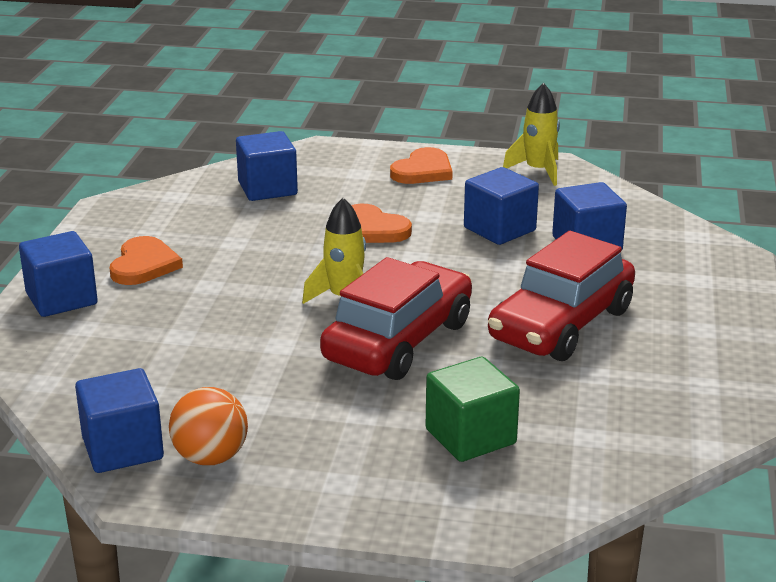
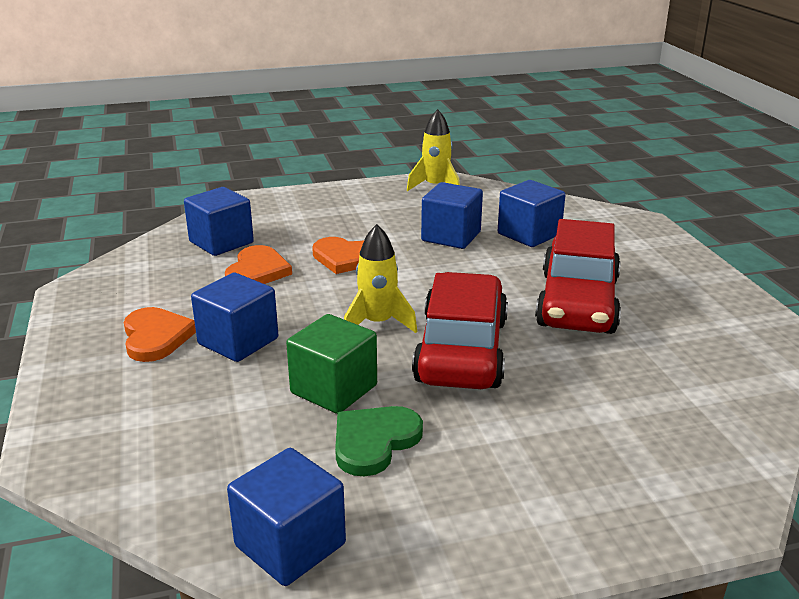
camera: 25 degrees left, 0 degrees up
(61, 299) = (92, 392): blue cube -> blue cube (238, 341)
(210, 457) = (393, 524): orange ball -> none
(250, 395) = (374, 441): none -> green heart
(423, 171) = (344, 203): orange heart -> orange heart (257, 271)
(470, 436) = (610, 424): green cube -> green cube (334, 389)

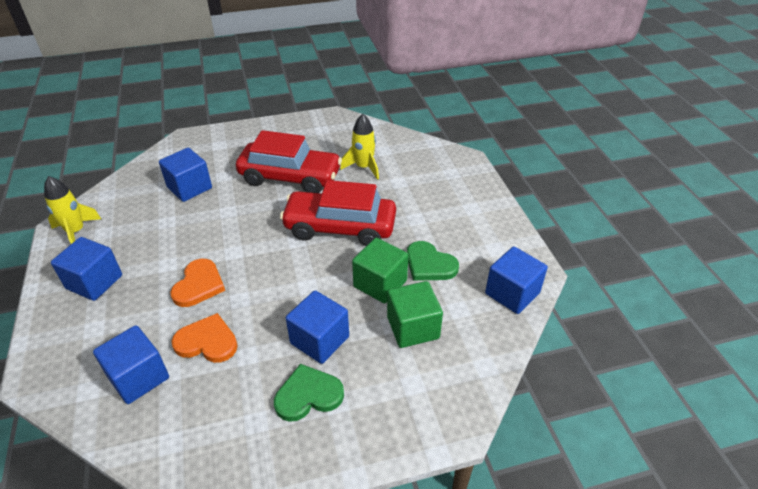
camera: 90 degrees left, 15 degrees up
(156, 337) = (308, 395): orange heart -> green heart
(238, 419) = (413, 327): none -> green cube
(378, 323) = (303, 265): yellow rocket -> yellow rocket (363, 167)
(451, 236) = (179, 226): blue cube -> blue cube (94, 282)

